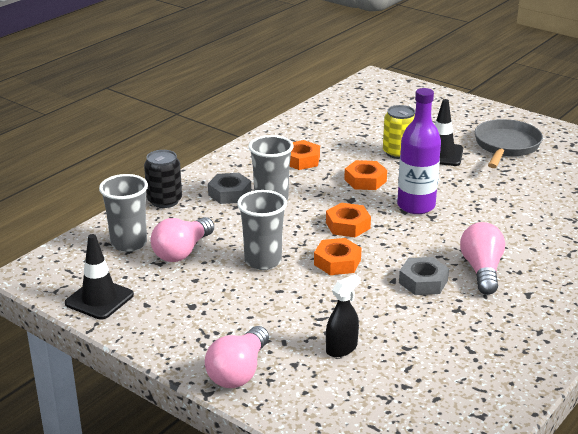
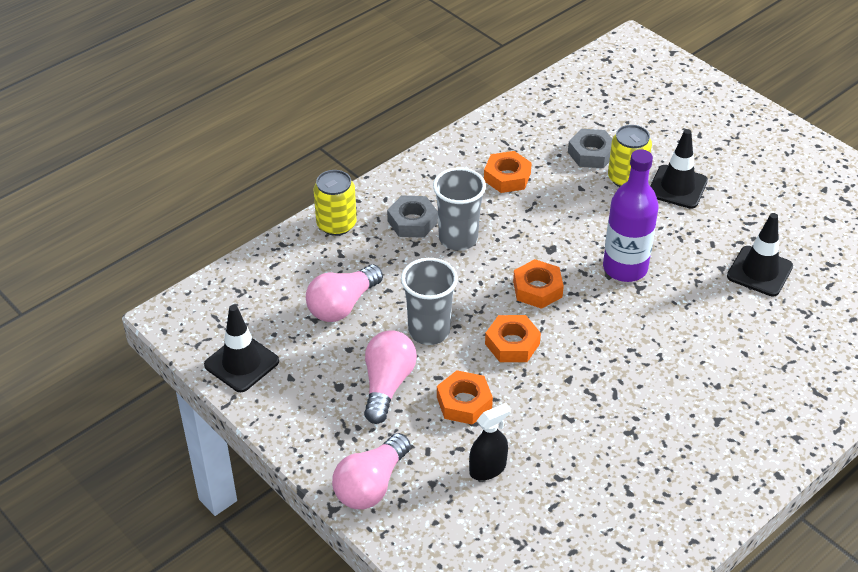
camera: 10 degrees right, 15 degrees up
(129, 243) = (286, 285): grey cup -> none
(164, 201) = (336, 224): black can -> yellow can
(365, 180) = (575, 219): orange nut -> orange nut (464, 402)
(423, 282) = (602, 386): grey nut -> grey nut (591, 153)
(482, 270) = (674, 378): pink light bulb -> pink light bulb (387, 385)
(506, 146) = (762, 182): grey pan -> none
(525, 198) = (759, 271): none -> black traffic cone

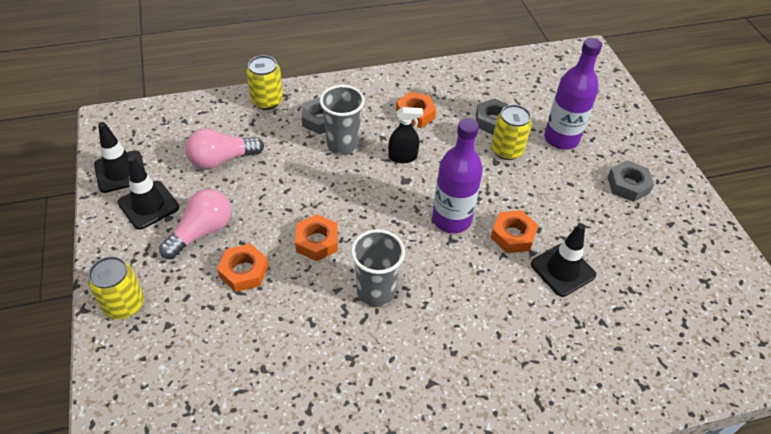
camera: 25 degrees right, 5 degrees up
(371, 485) = (124, 304): pink light bulb -> yellow can
(429, 331) = (265, 205): grey cup -> grey cup (376, 292)
(487, 469) = (216, 334): black spray bottle -> black spray bottle (403, 157)
(537, 289) = (370, 207): orange nut -> orange nut (513, 235)
(670, 146) = (561, 139): none -> purple bottle
(677, 187) = (543, 173): black traffic cone -> black traffic cone (148, 205)
(763, 167) = (628, 185): none -> grey nut

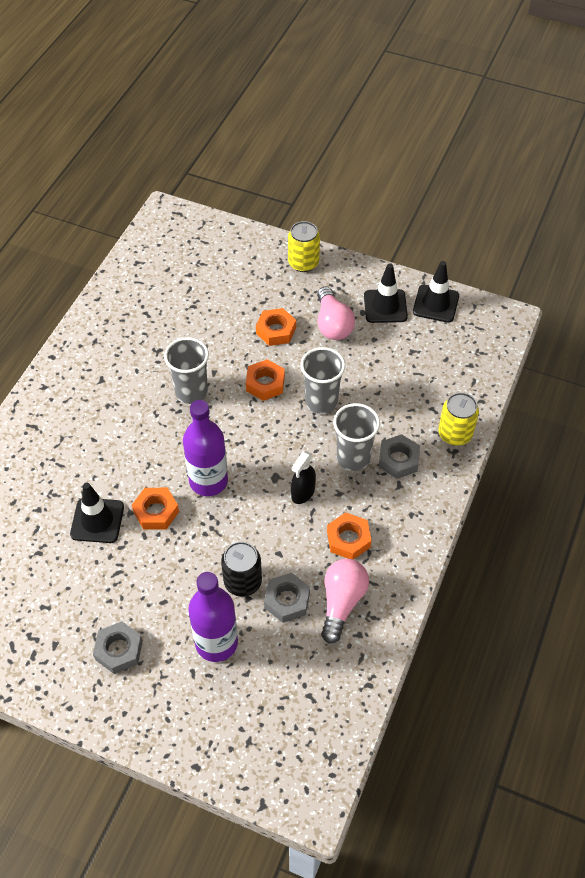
camera: 130 degrees right, 5 degrees up
(222, 159) = (401, 368): pink light bulb -> pink light bulb (342, 602)
(303, 192) = (321, 402): none -> grey cup
(507, 150) = (242, 581): yellow can -> black can

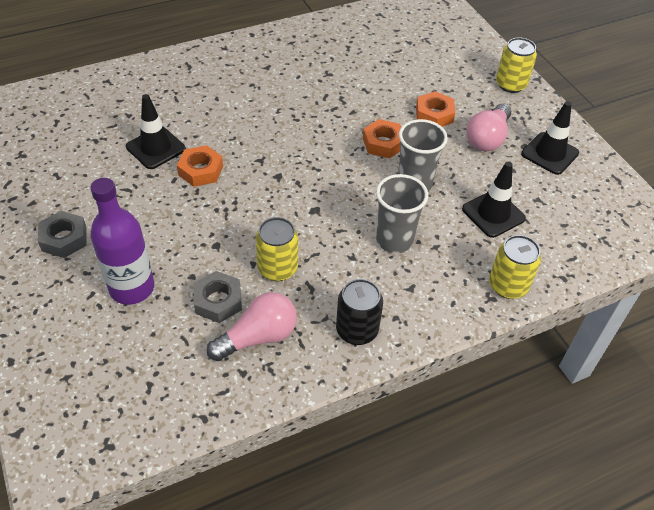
camera: 40 degrees right, 5 degrees down
(191, 392) = (320, 113): grey cup -> none
(208, 481) = (262, 177): purple bottle -> none
(242, 581) = (202, 262): black can -> black can (357, 330)
(299, 543) = (277, 268): none -> yellow can
(303, 492) = (323, 235): black spray bottle -> none
(348, 539) = (319, 295): orange nut -> none
(398, 460) = (432, 269): grey nut -> none
(436, 304) = (600, 179): black traffic cone -> black traffic cone (493, 214)

